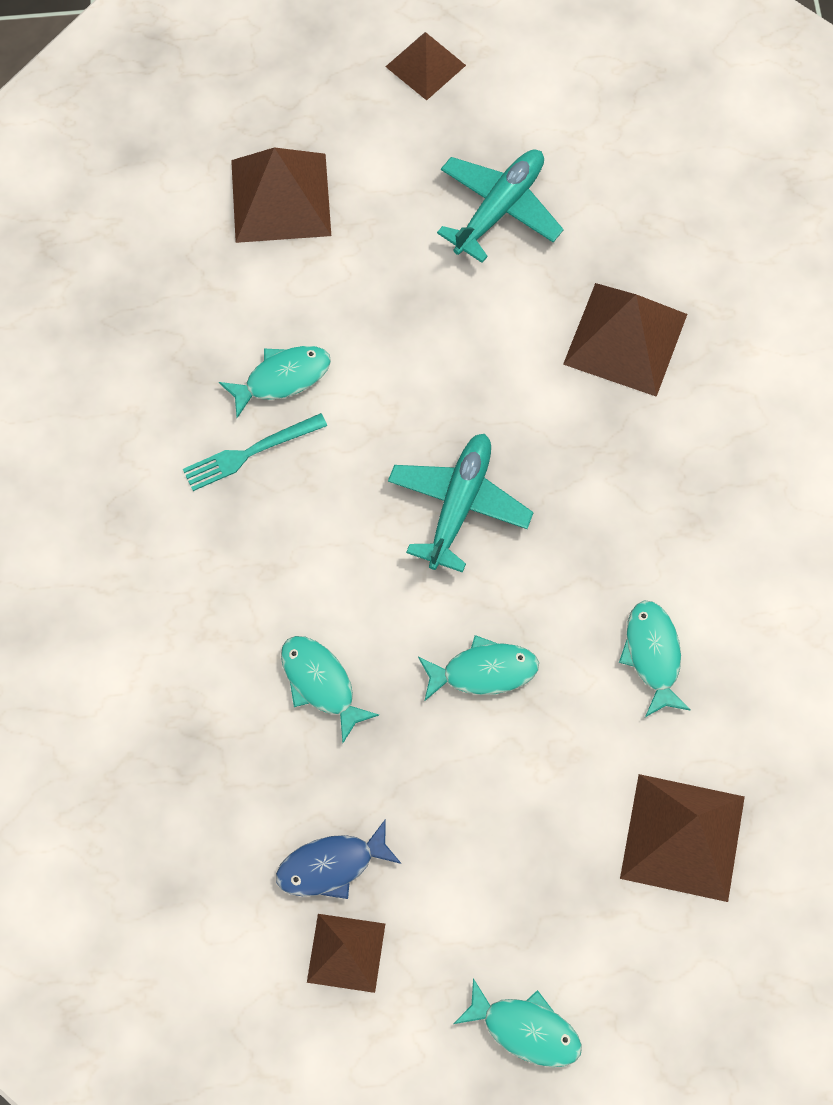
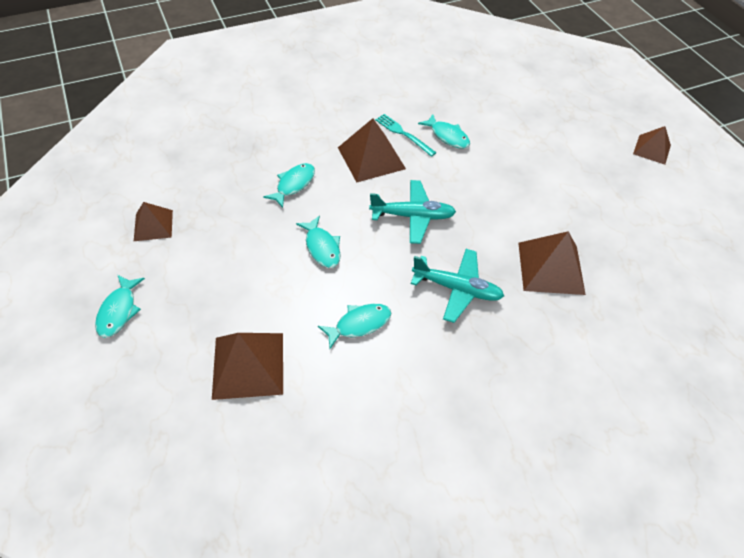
camera: 70 degrees right, 15 degrees down
(281, 197) = (541, 115): brown pyramid -> brown pyramid (371, 158)
(331, 865) = (198, 209): blue fish -> none
(499, 209) = (592, 195): turquoise plane -> turquoise plane (457, 289)

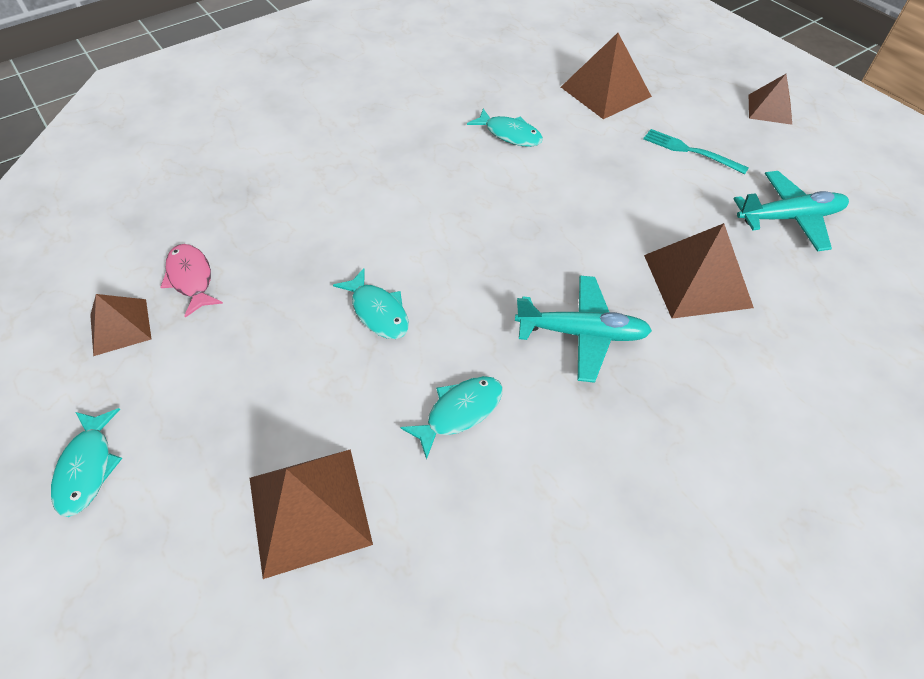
camera: 10 degrees left, 0 degrees up
(204, 201) = (191, 279): none -> pink fish
(293, 184) = (317, 232): turquoise fish -> none
(371, 158) = (416, 179): brown pyramid -> brown pyramid (605, 92)
(403, 134) = (451, 141): turquoise fork -> turquoise fork (690, 151)
(412, 216) = (493, 246): turquoise plane -> turquoise plane (789, 218)

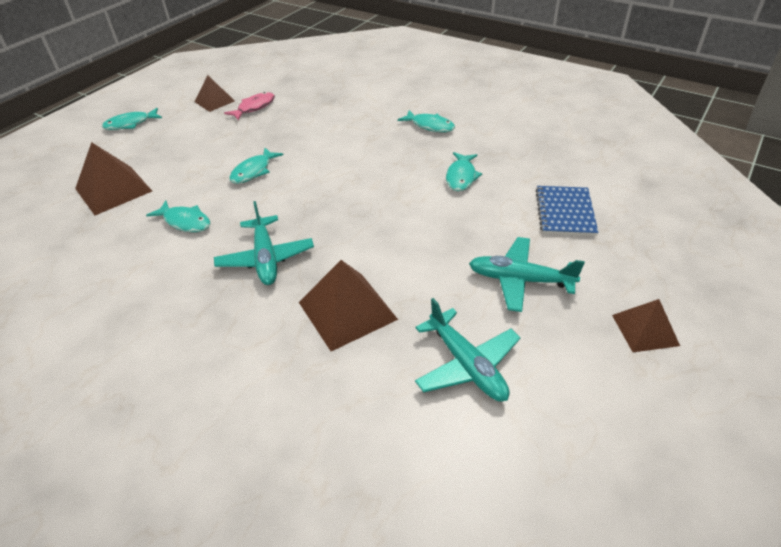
camera: 70 degrees right, 10 degrees down
(390, 125) = (430, 126): none -> turquoise fish
(605, 92) = (565, 212): brown pyramid -> blue notebook
(690, 151) = (520, 280): turquoise fork -> turquoise plane

